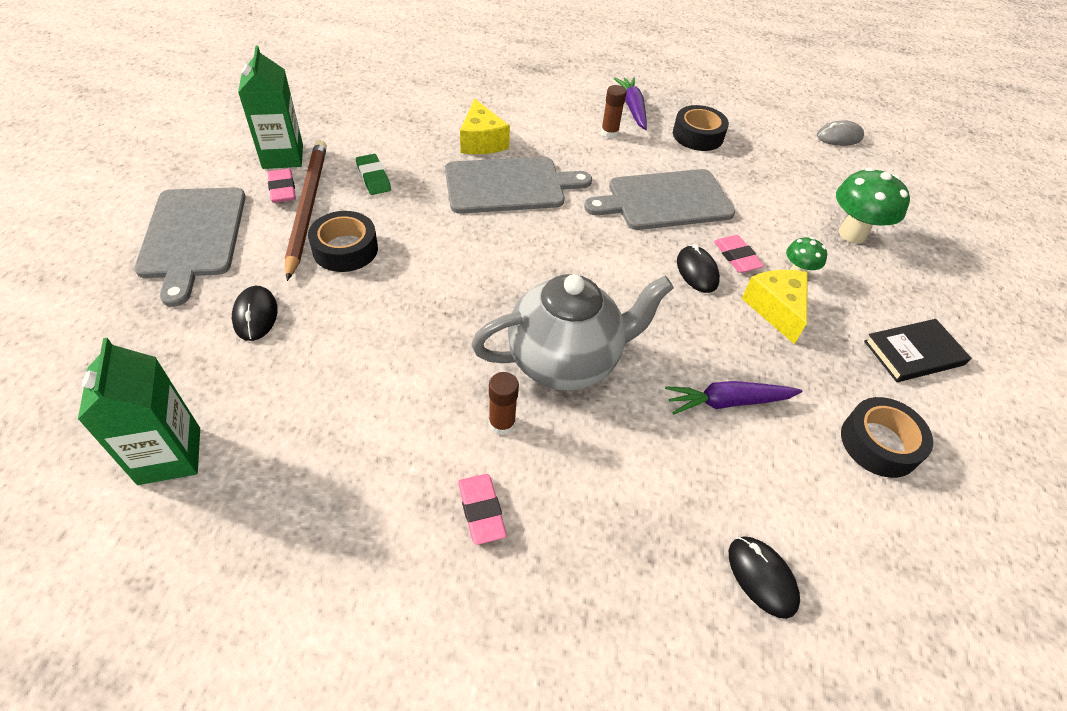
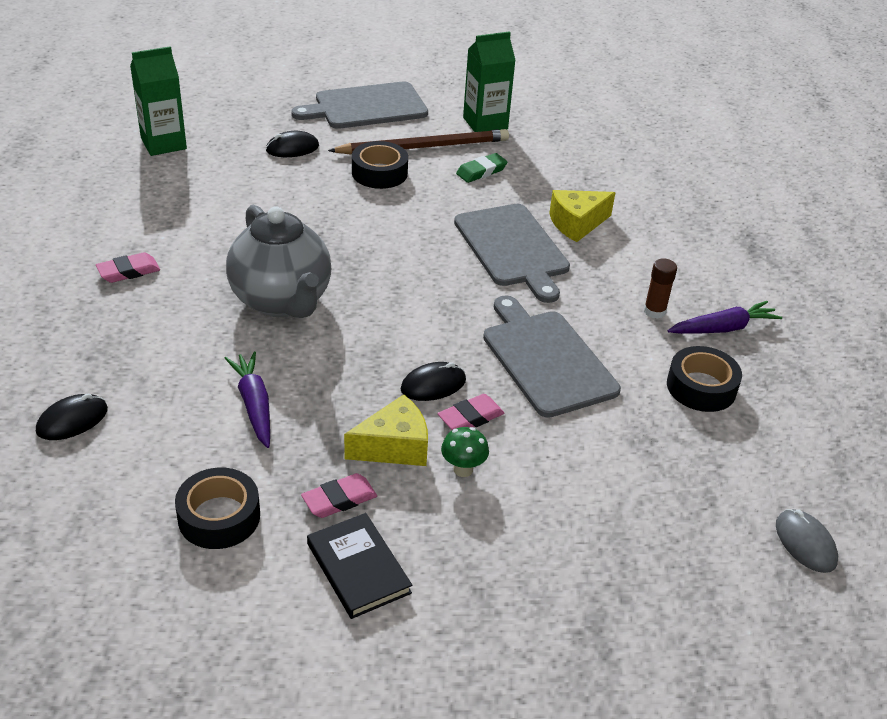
camera: 80 degrees right, 10 degrees down
(282, 189) = (441, 131): pink eraser -> pink eraser (339, 499)
(502, 423) = (208, 273): brown glue stick -> none
(852, 234) = (565, 532): green mushroom -> none

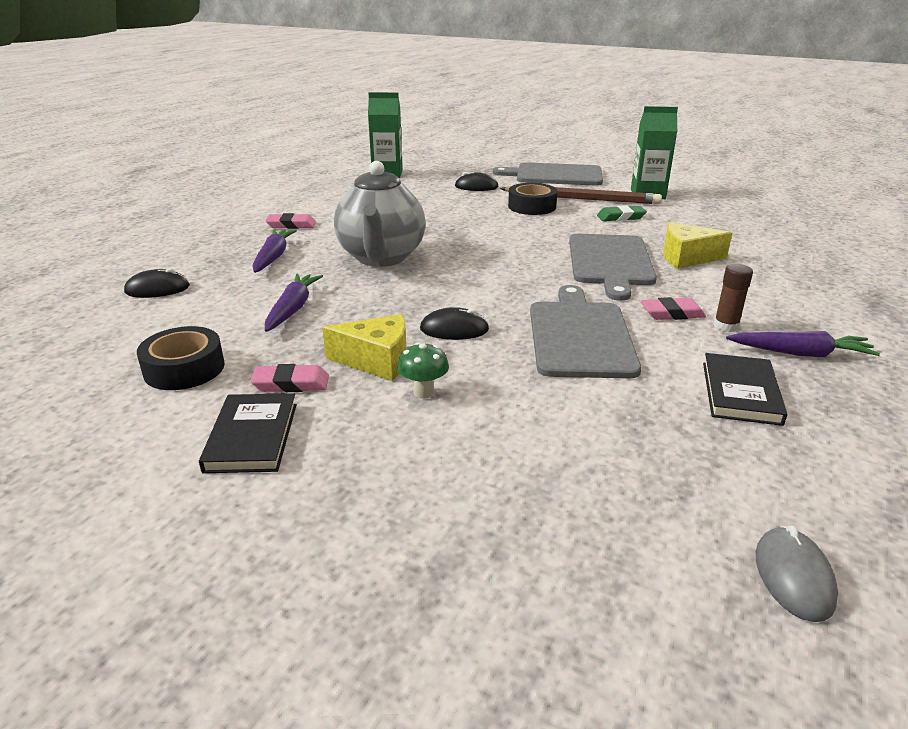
camera: 30 degrees right, 10 degrees down
(159, 332) = (273, 257): none -> purple carrot
(470, 417) = (467, 358): pink eraser -> pink eraser (672, 313)
(701, 387) = (740, 392): black tape -> black book

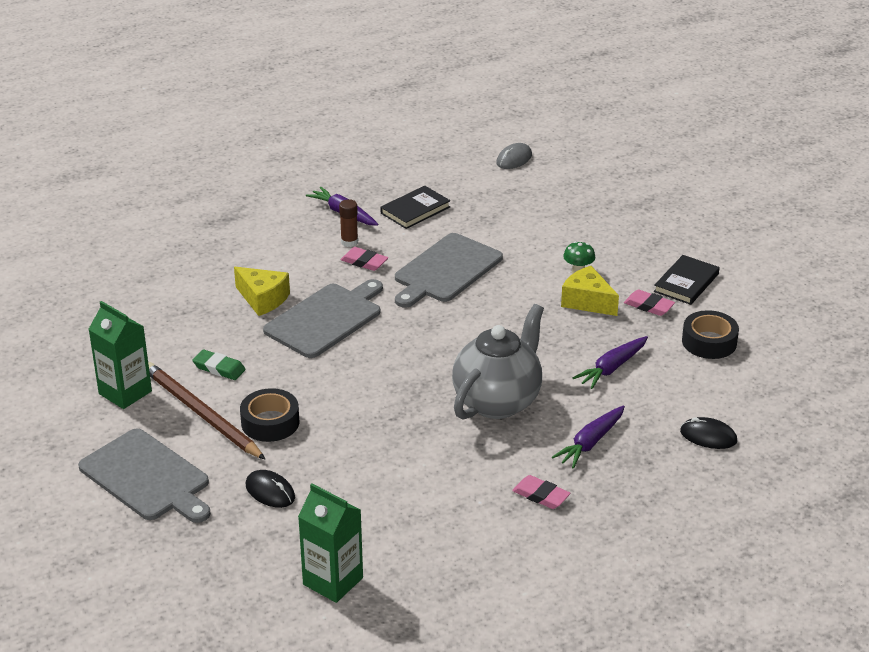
camera: 145 degrees left, 5 degrees up
(454, 329) = (517, 305): black mouse -> none

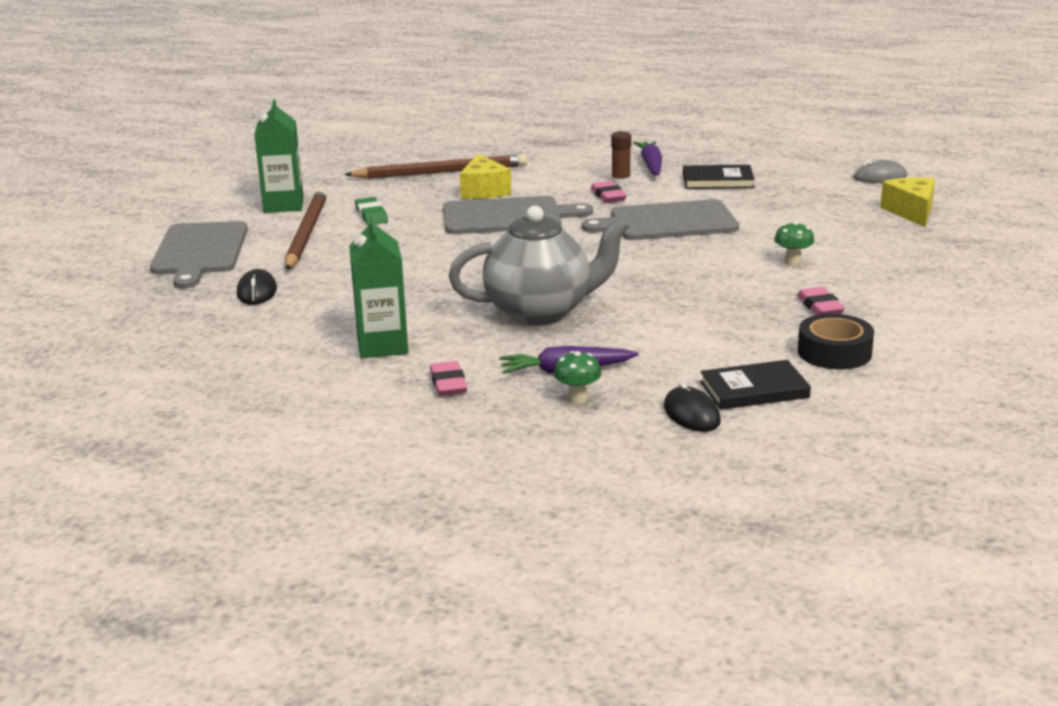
camera: 45 degrees right, 10 degrees down
(193, 293) = (441, 172): none -> brown pencil
(270, 422) = (340, 256): black tape -> none
(333, 581) = (185, 359): green carton -> green carton (382, 346)
(587, 301) = (761, 283): yellow cheese -> yellow cheese (911, 212)
(612, 368) = (692, 332): purple carrot -> none
(632, 462) = (577, 399): none -> green mushroom
(686, 283) = (896, 305): black book -> black book (754, 390)

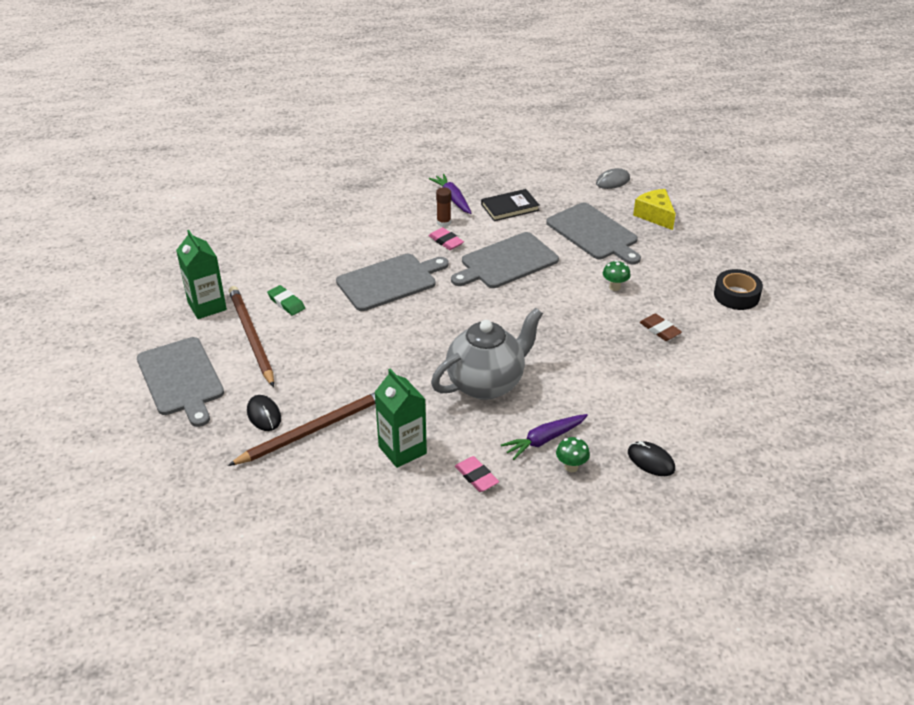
camera: 25 degrees left, 15 degrees up
(441, 172) = (303, 238): brown pencil -> brown pencil (314, 430)
(483, 191) = (351, 254): yellow cheese -> none
(754, 390) = (672, 425): black book -> none
(809, 215) = (594, 233): none -> grey cutting board
(820, 306) = (660, 330): pink eraser -> brown eraser
(834, 352) = (696, 374): black tape -> black tape (736, 295)

